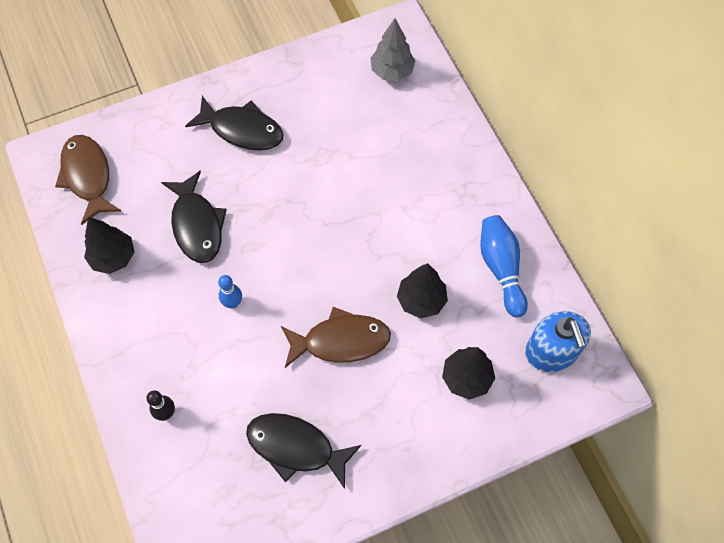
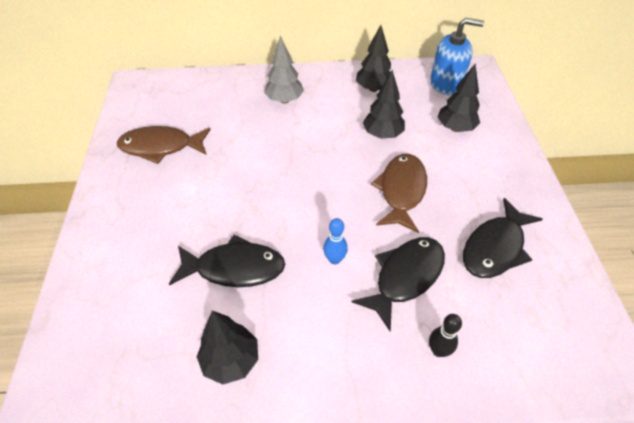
camera: 70 degrees left, 15 degrees down
(88, 177) = (108, 364): brown fish -> brown fish (161, 147)
(242, 130) = (153, 205): black fish -> black fish (405, 277)
(392, 71) = (171, 97): grey tree -> grey tree (284, 100)
(501, 269) = (373, 89): blue bowling pin -> black tree

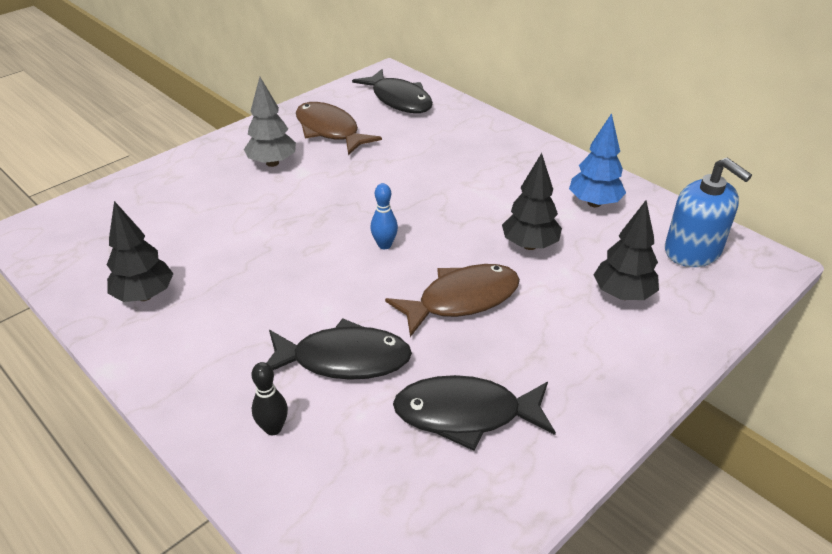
camera: 50 degrees right, 10 degrees down
(234, 268) = (240, 245): black fish -> black fish (399, 100)
(284, 100) = (486, 158): grey tree -> grey tree (272, 163)
(334, 259) = (314, 299): blue bowling pin -> blue bowling pin (384, 245)
(373, 89) = (594, 203): black tree -> blue tree

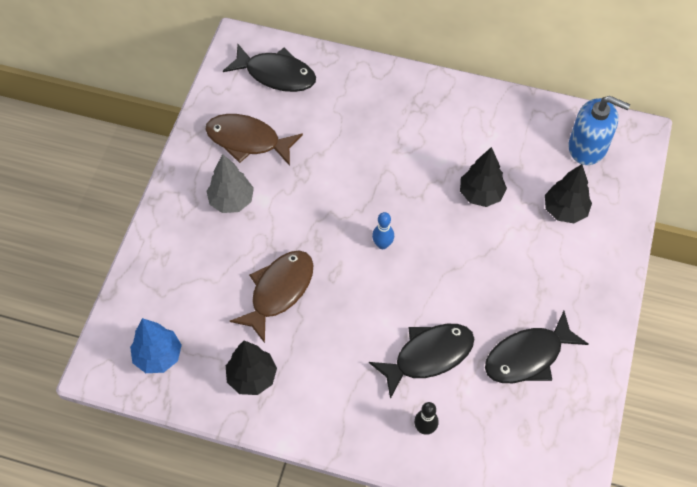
camera: 30 degrees left, 20 degrees up
(462, 300) = (468, 268): brown fish -> brown fish (279, 291)
(594, 203) = (499, 129): blue tree -> blue tree (158, 356)

